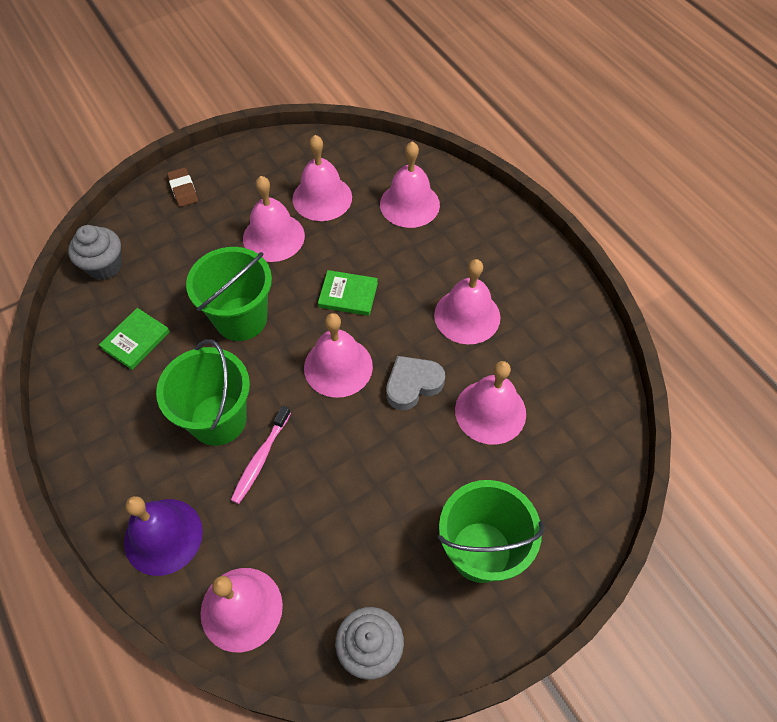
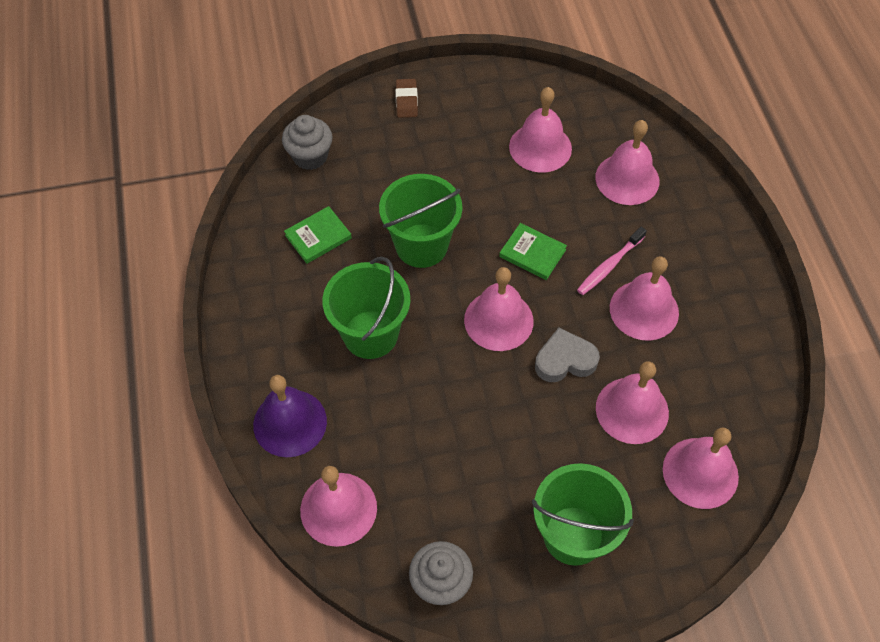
camera: 20 degrees right, 0 degrees up
(261, 458) = (398, 383): pink toothbrush -> pink toothbrush (609, 265)
(273, 237) = (479, 174): pink bell -> pink bell (700, 472)

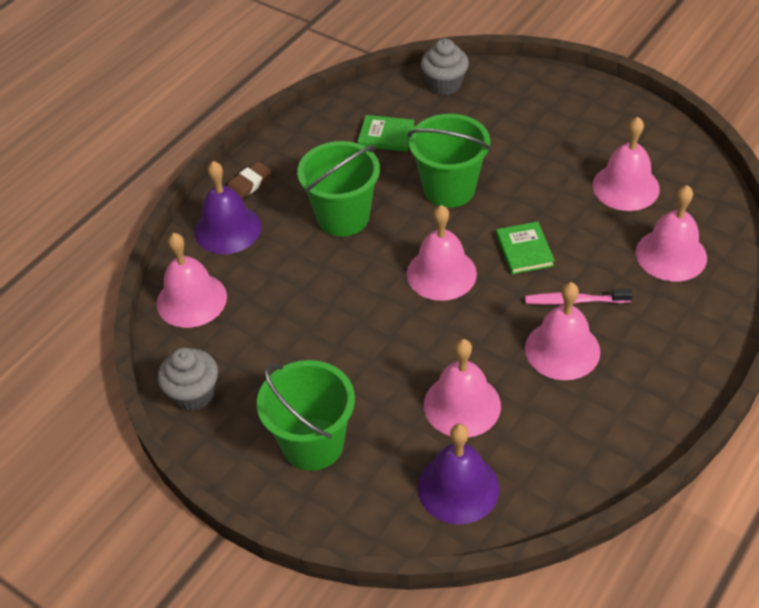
camera: 50 degrees right, 10 degrees down
(406, 101) = (560, 93): brown eraser -> brown eraser (249, 184)
(565, 360) = (455, 334): grey heart -> none
(700, 472) = (458, 487): pink bell -> purple bell

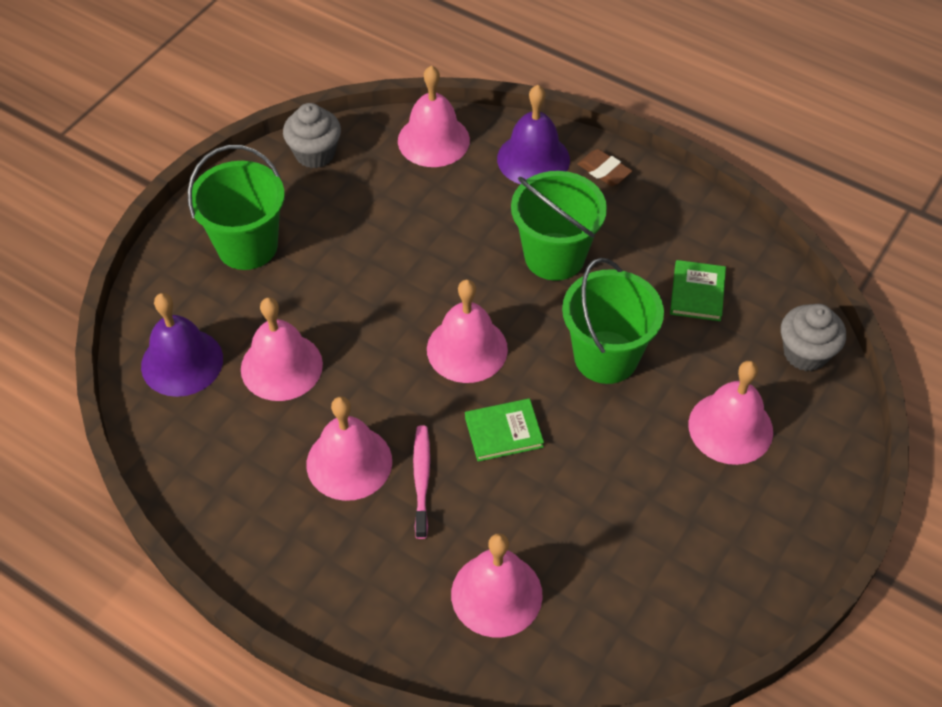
camera: 85 degrees right, 5 degrees up
(625, 187) = (620, 553): pink bell -> pink bell (730, 427)

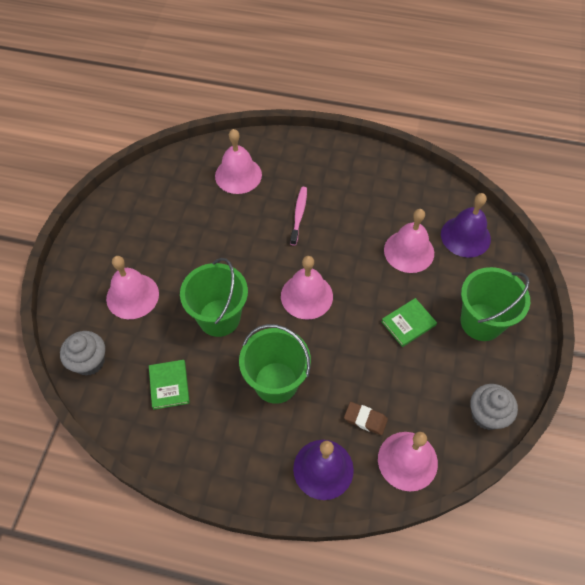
camera: 160 degrees right, 5 degrees up
(349, 462) = (341, 212): pink bell -> none
(421, 480) = (299, 215): pink toothbrush -> pink toothbrush turned 150 degrees counterclockwise
(503, 432) = (265, 253): green book -> green book (408, 323)
(604, 171) = (264, 476): brown eraser -> brown eraser (365, 419)

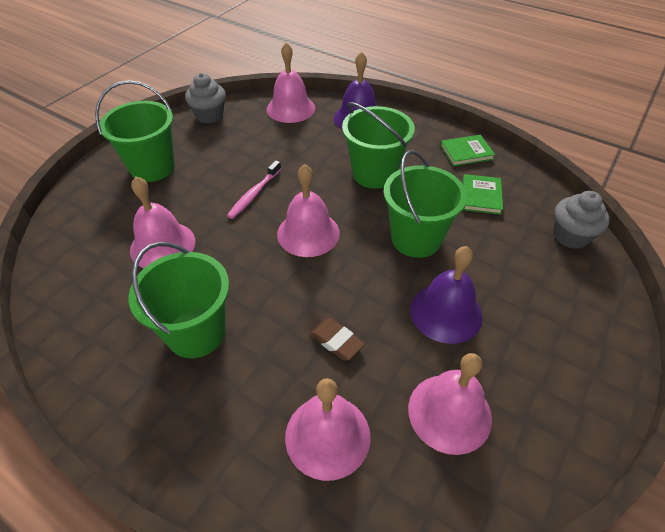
camera: 160 degrees left, 10 degrees down
(132, 296) = (521, 290): pink bell -> pink bell (449, 413)
(299, 215) = (265, 332): pink toothbrush -> pink toothbrush (254, 194)
(341, 202) = (196, 332): none -> green bucket
(365, 419) = (308, 134): brown eraser -> brown eraser (336, 341)
(408, 323) = (220, 183): green book -> green book (466, 152)
(465, 236) = (85, 242): purple bell -> purple bell (446, 312)

